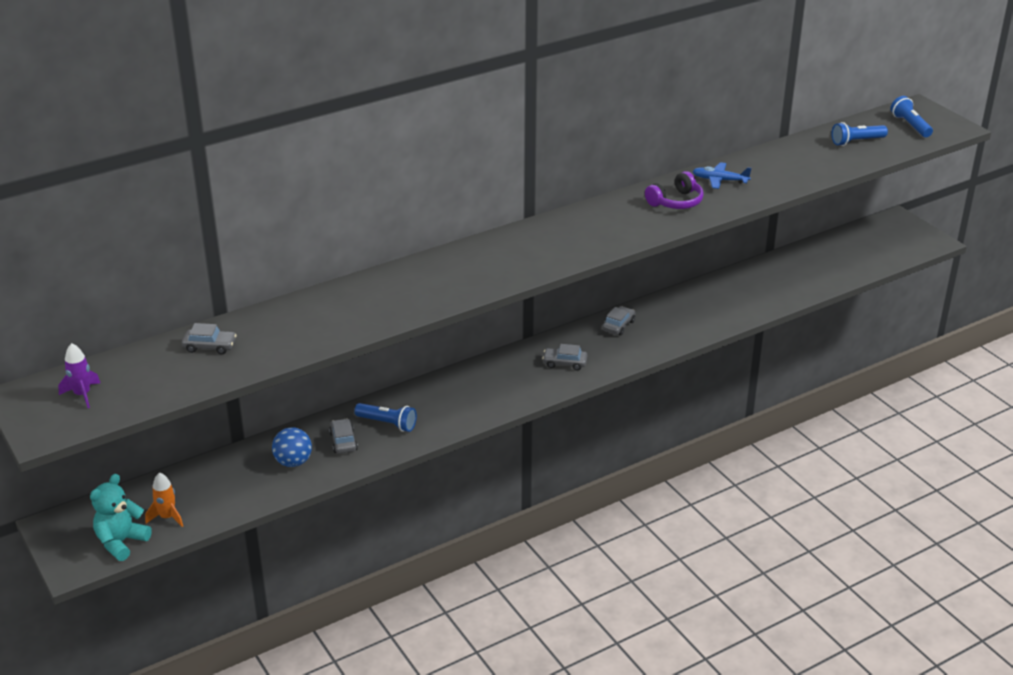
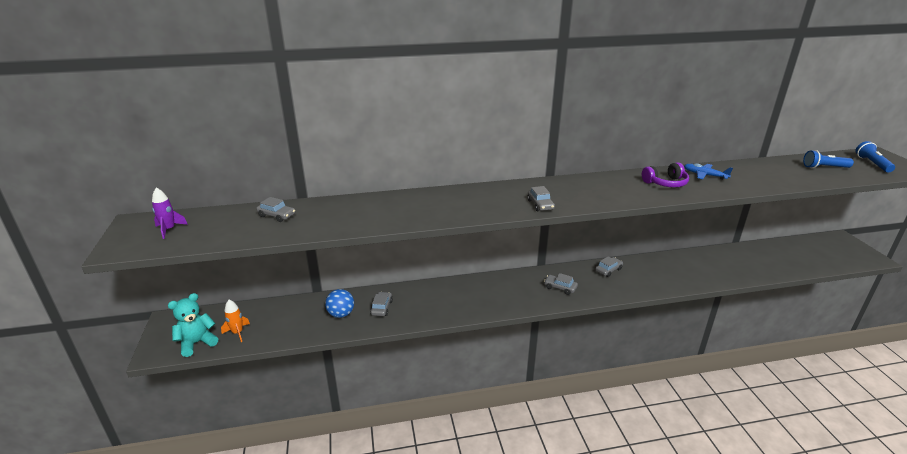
camera: 20 degrees right, 5 degrees down
(387, 424) = (417, 302): blue flashlight -> none
(536, 264) = (540, 205): none -> grey car

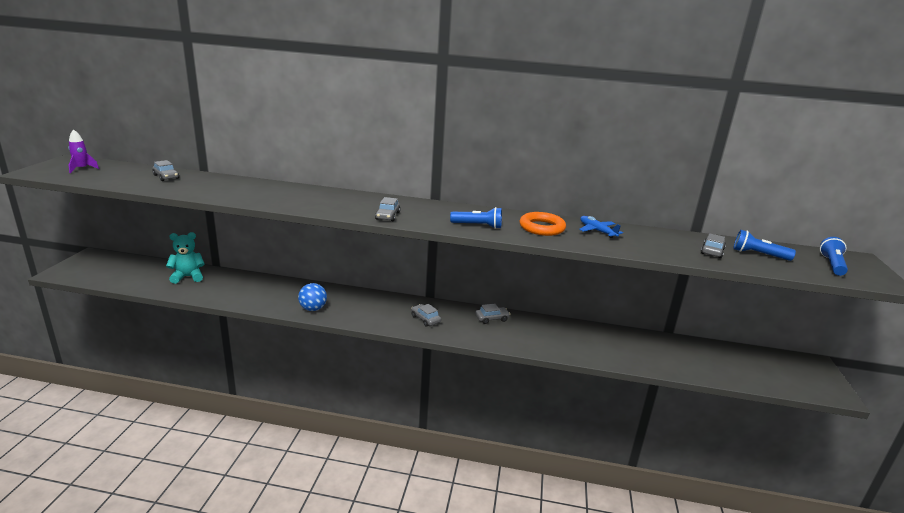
camera: 20 degrees right, 5 degrees down
(197, 343) = (92, 275): turquoise teddy bear -> turquoise teddy bear (188, 277)
(237, 333) = (126, 276): orange rocket -> none
(341, 314) = (214, 286): blue ball -> blue ball (313, 309)
(381, 308) = (251, 290): grey car -> grey car (712, 251)
(620, 195) = (478, 226): none -> blue flashlight
(665, 183) = (542, 228): purple headphones -> orange ring

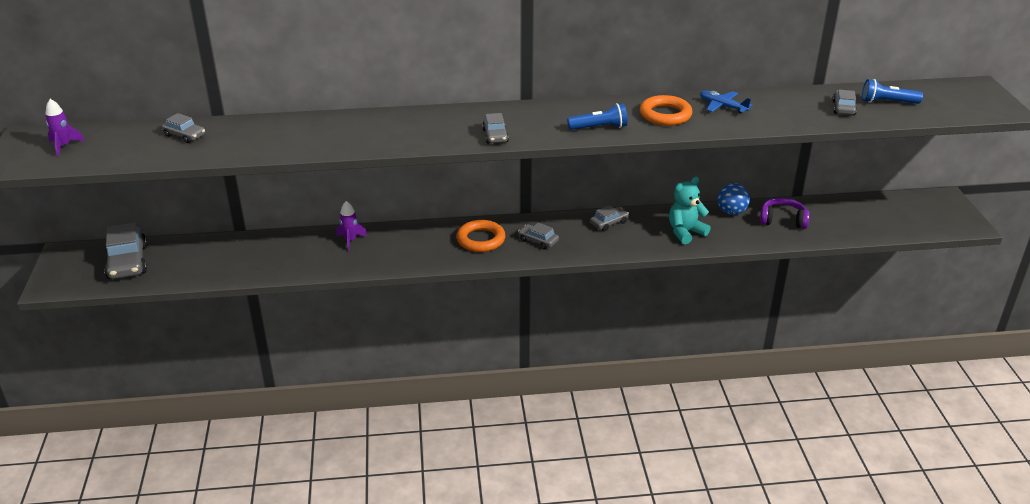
camera: 15 degrees left, 10 degrees up
(124, 269) = (128, 262): none -> grey car
(188, 277) = (220, 253): turquoise teddy bear -> turquoise teddy bear (685, 232)
(285, 288) = (350, 240): none -> purple rocket
(313, 309) = (404, 258): blue ball -> blue ball (731, 212)
(381, 308) = (481, 240): none -> orange ring
(647, 349) = (782, 220): none -> purple headphones
(832, 265) = (956, 99): blue flashlight -> none

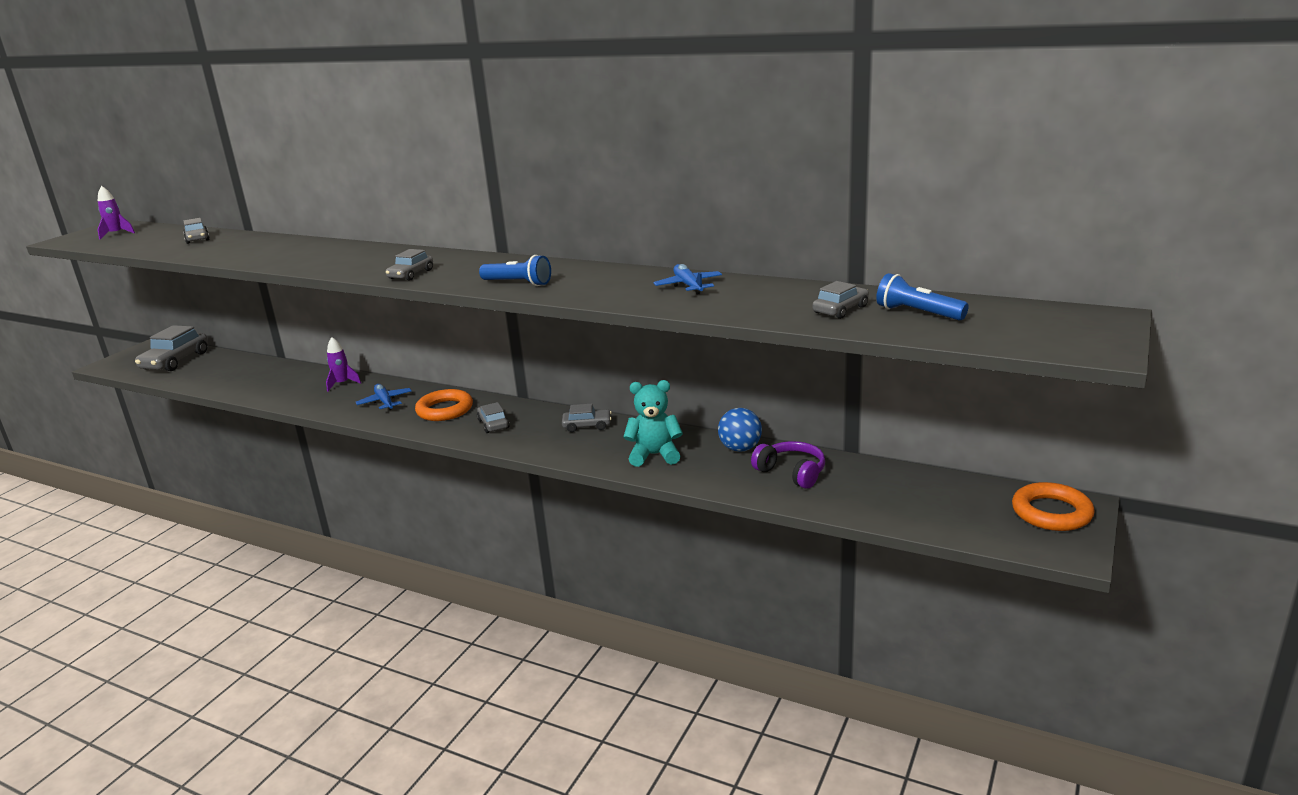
camera: 35 degrees right, 10 degrees down
(418, 246) = (385, 402): none -> blue plane
(665, 115) = (608, 283): orange ring -> orange ring (1051, 512)

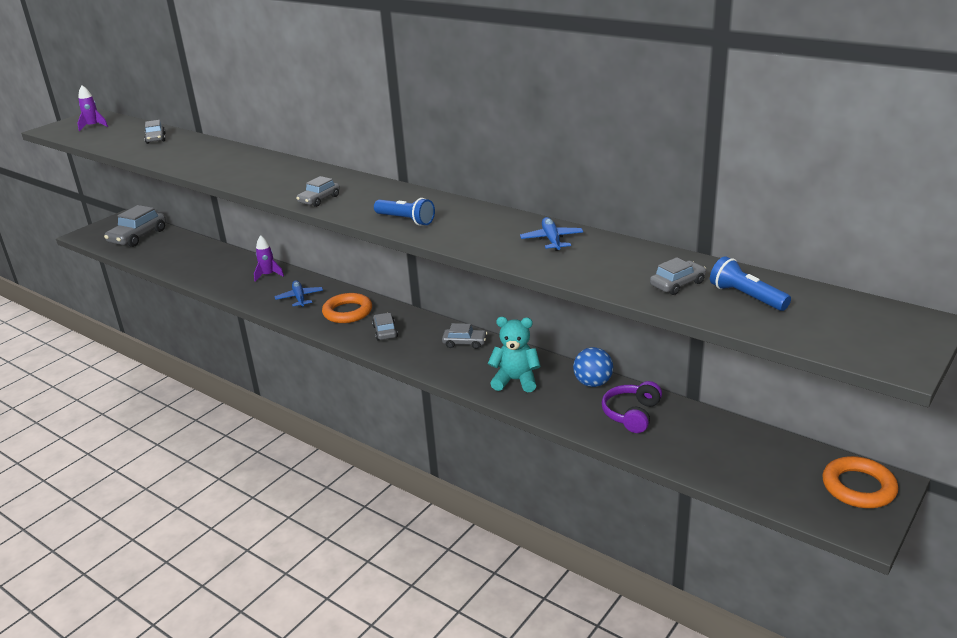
camera: 10 degrees right, 5 degrees up
(791, 473) = (632, 414): purple headphones -> purple headphones turned 120 degrees counterclockwise

